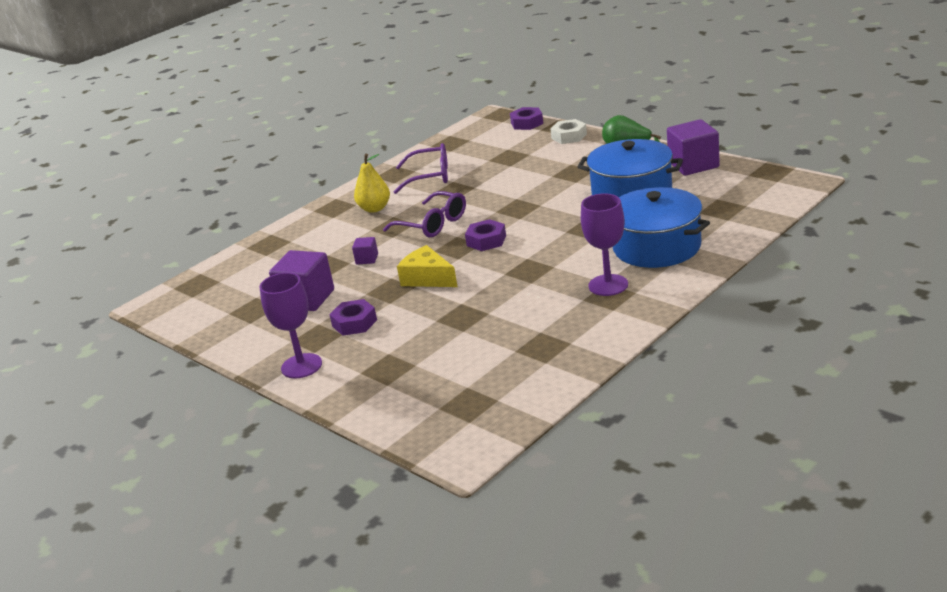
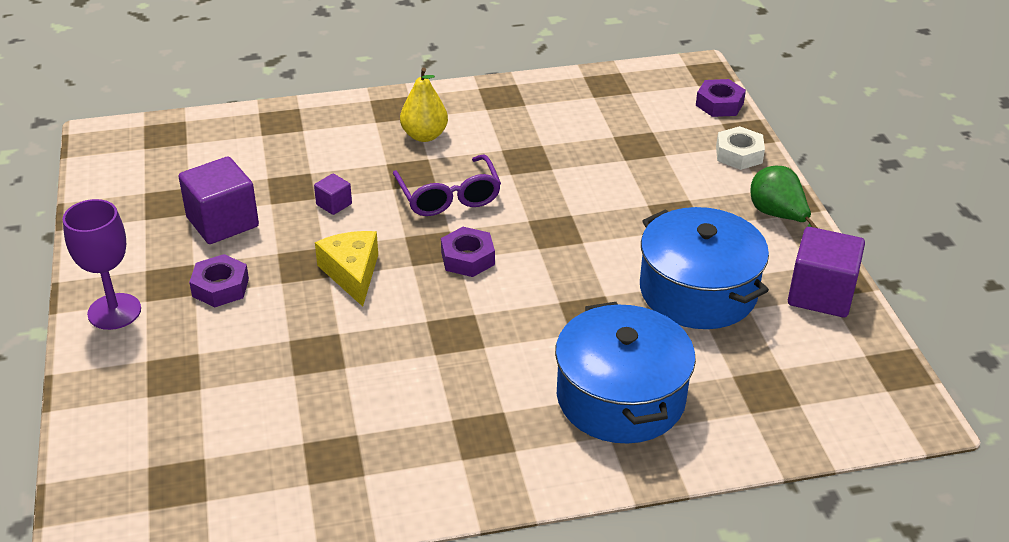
camera: 30 degrees right, 10 degrees up
(430, 176) = (529, 123): purple glasses -> none
(608, 285) = (501, 418): purple goblet -> none

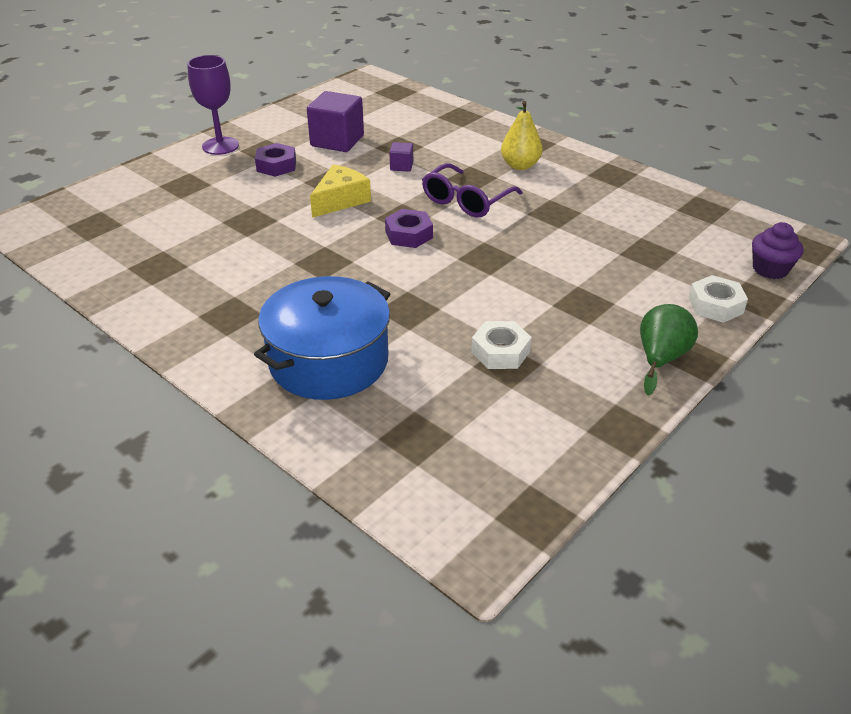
camera: 55 degrees right, 0 degrees up
(698, 291) = (500, 352): blue pot -> white nut
(719, 104) = (770, 269): purple nut -> purple cupcake
(821, 294) = (583, 424): purple cube -> none

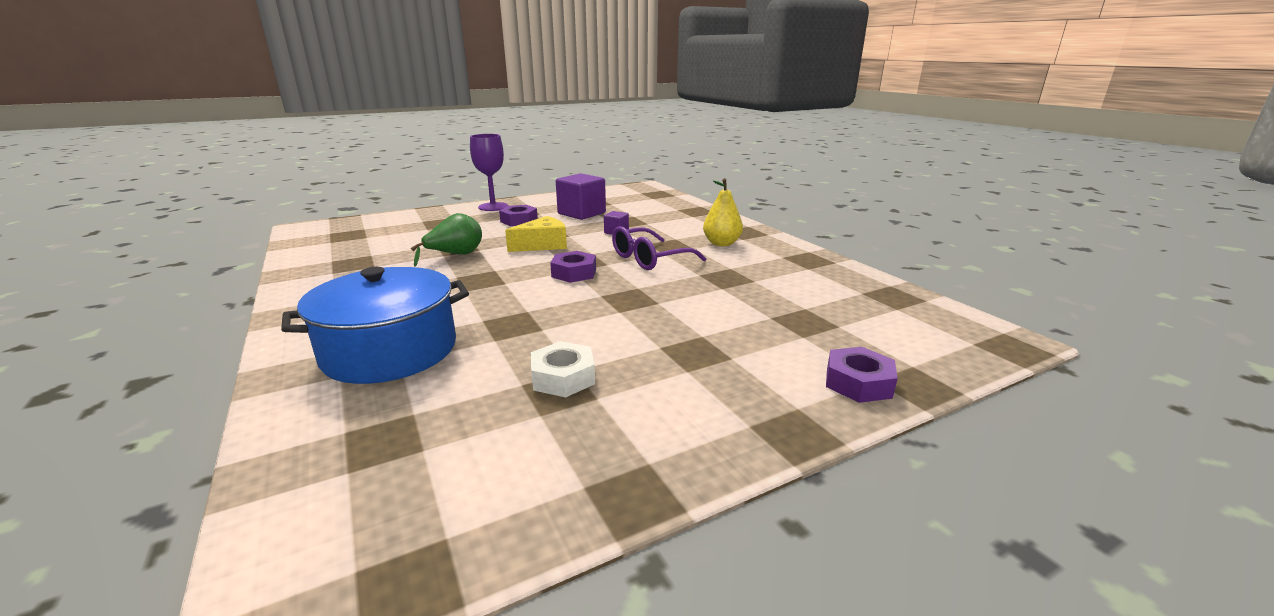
camera: 20 degrees right, 15 degrees down
(660, 359) = (747, 424): green pear -> green pear (455, 255)
(715, 305) = (858, 383): white nut -> purple nut
(770, 269) = (952, 360): purple cupcake -> none

